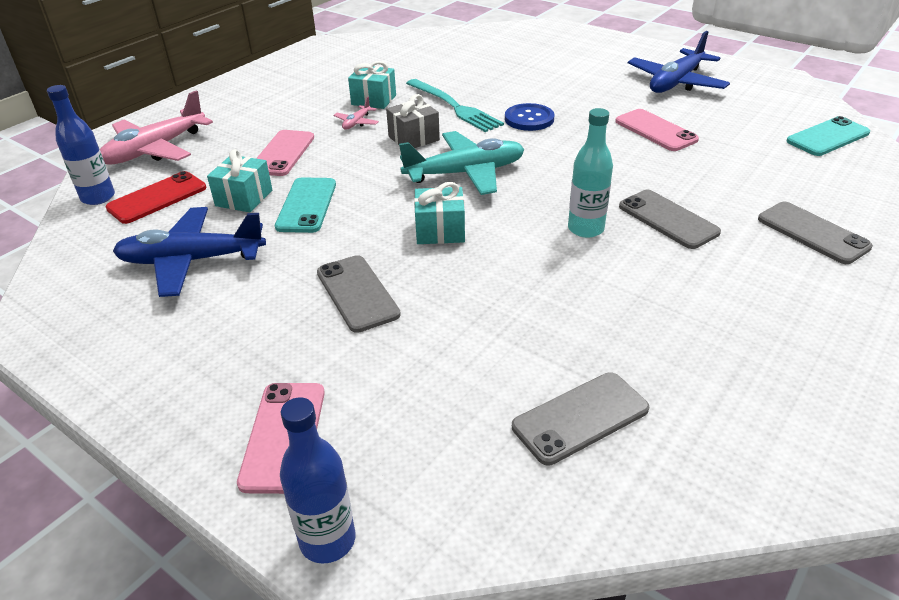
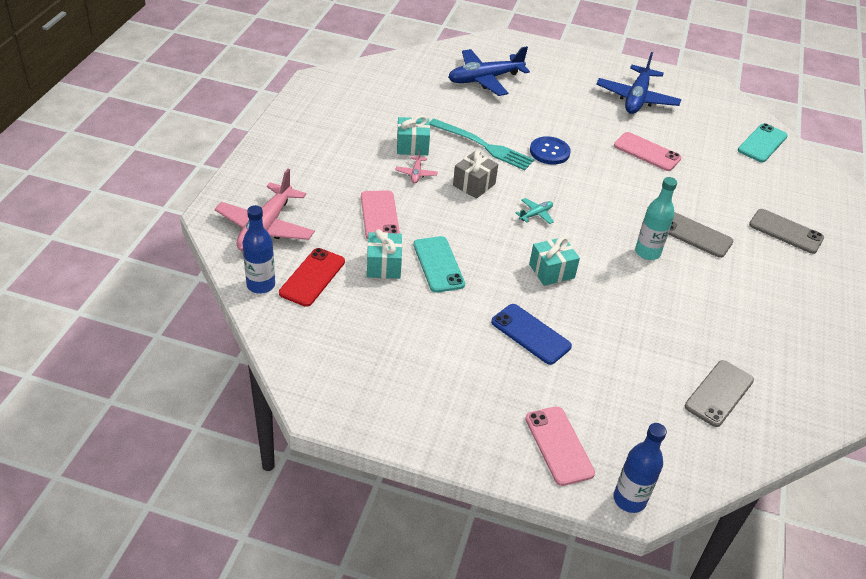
camera: 25 degrees left, 5 degrees up
(191, 261) = (391, 330): blue plane -> blue plane (485, 79)
(357, 293) = (531, 334): grey phone -> blue phone
(465, 173) = (535, 214): turquoise plane -> turquoise plane, size x0.44

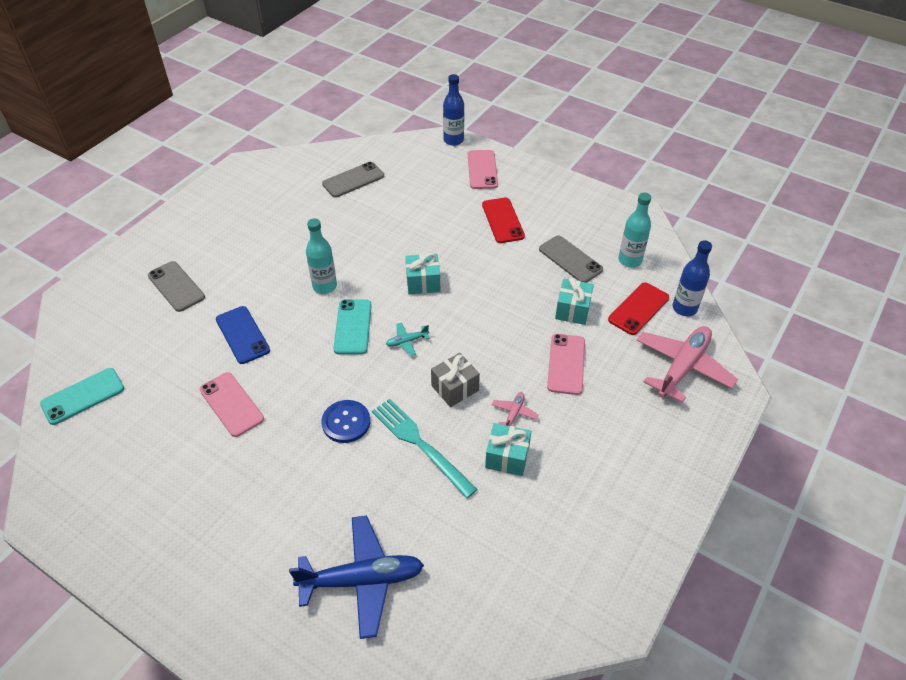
camera: 160 degrees left, 5 degrees up
(326, 333) = (630, 260): none -> turquoise bottle
(438, 264) = (522, 304): turquoise phone -> turquoise phone (353, 327)
(497, 363) = (502, 220): none -> red phone
(531, 334) = (467, 236): blue phone -> blue phone (242, 335)
(636, 98) = (170, 501): blue plane -> none
(695, 235) = (266, 296): grey phone -> grey phone (570, 259)

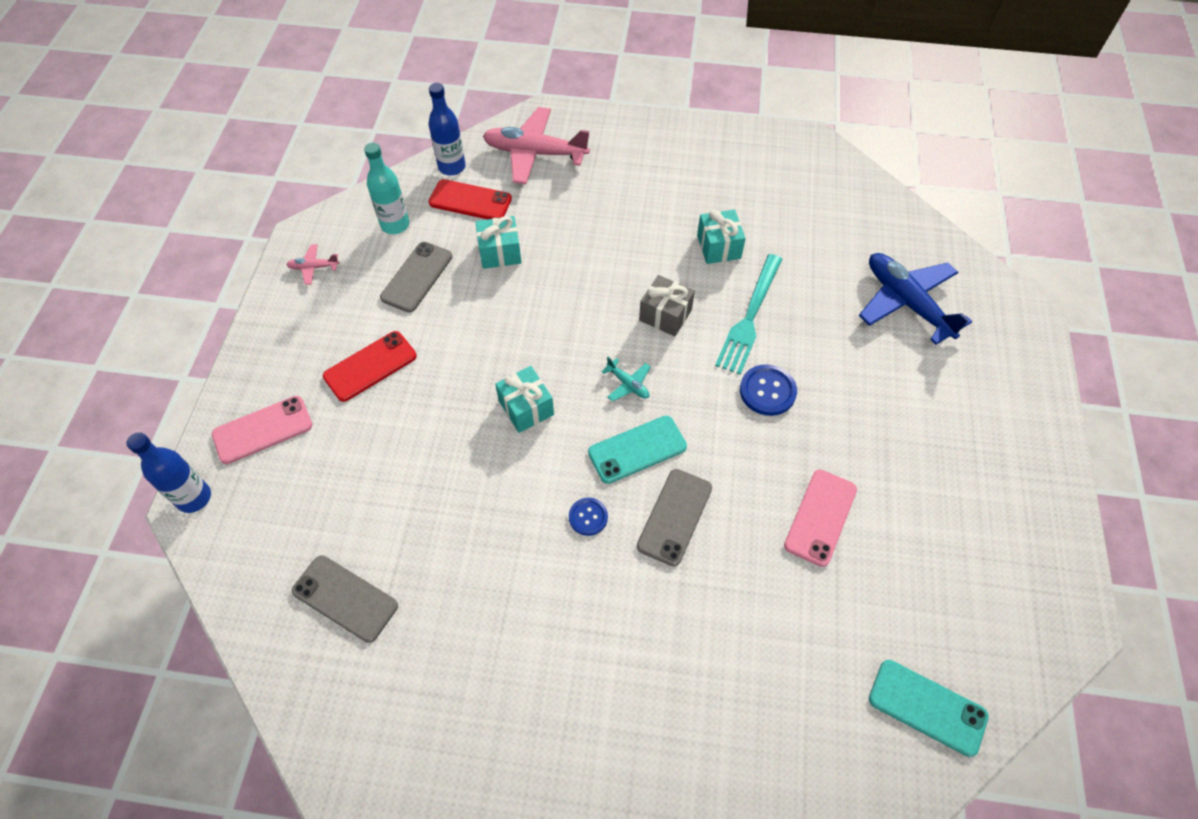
camera: 115 degrees left, 10 degrees up
(176, 286) = (690, 723): grey phone -> grey phone (674, 516)
(242, 335) = (720, 570): blue phone -> none
(325, 286) = (588, 517): turquoise bottle -> blue button
(514, 413) = (666, 258): pink plane -> pink plane (313, 267)
(566, 364) = (580, 236): pink phone -> none

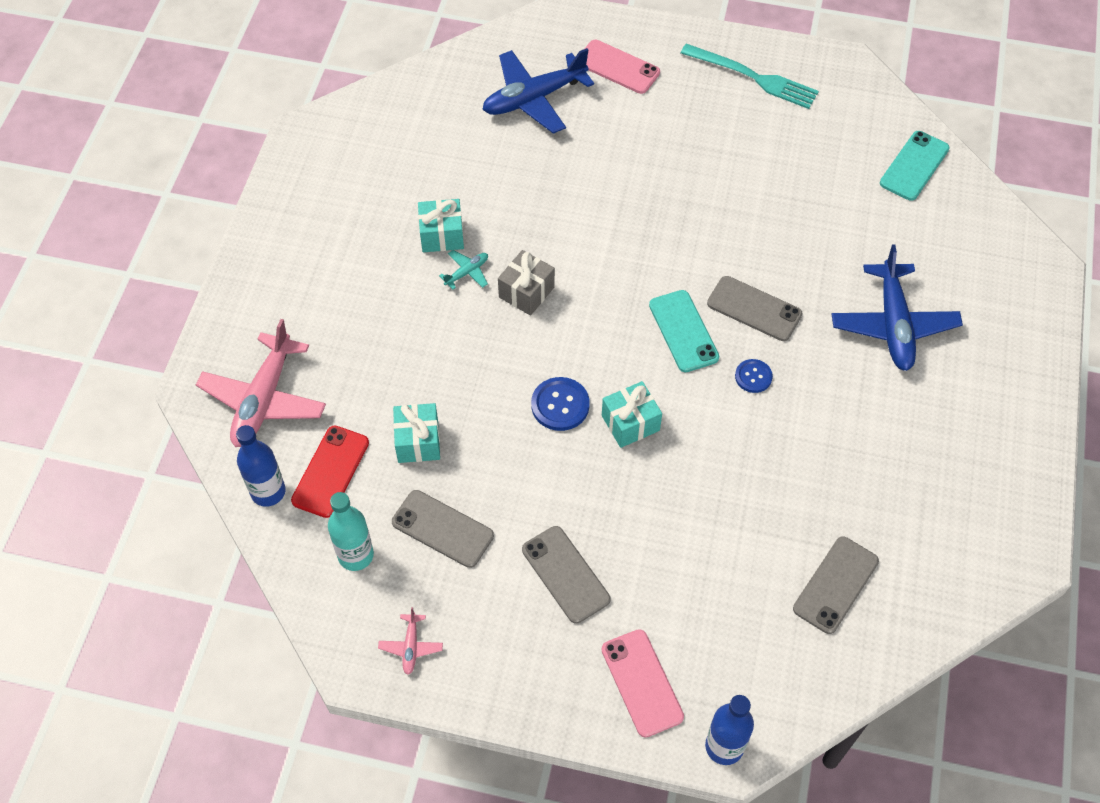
camera: 85 degrees left, 0 degrees up
(370, 366) = (565, 574): red phone -> grey phone
(628, 384) = (608, 332): turquoise plane -> turquoise plane (467, 272)
(674, 670) = (893, 325): none -> blue plane
(749, 317) = (537, 222): turquoise fork -> turquoise fork (753, 77)
(767, 391) = (625, 221): blue button -> blue button (560, 405)
(820, 517) = (756, 203): pink phone -> pink phone (617, 67)

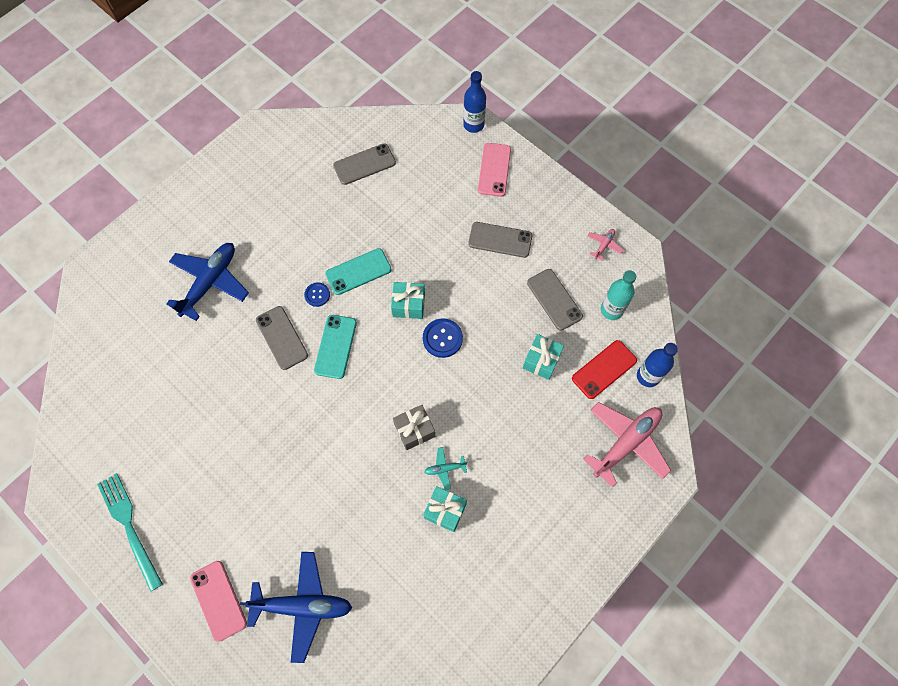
camera: 150 degrees left, 10 degrees up
(565, 574) = (500, 240): grey phone -> grey phone turned 75 degrees counterclockwise
(914, 166) = (93, 383): turquoise phone -> turquoise phone (358, 271)

